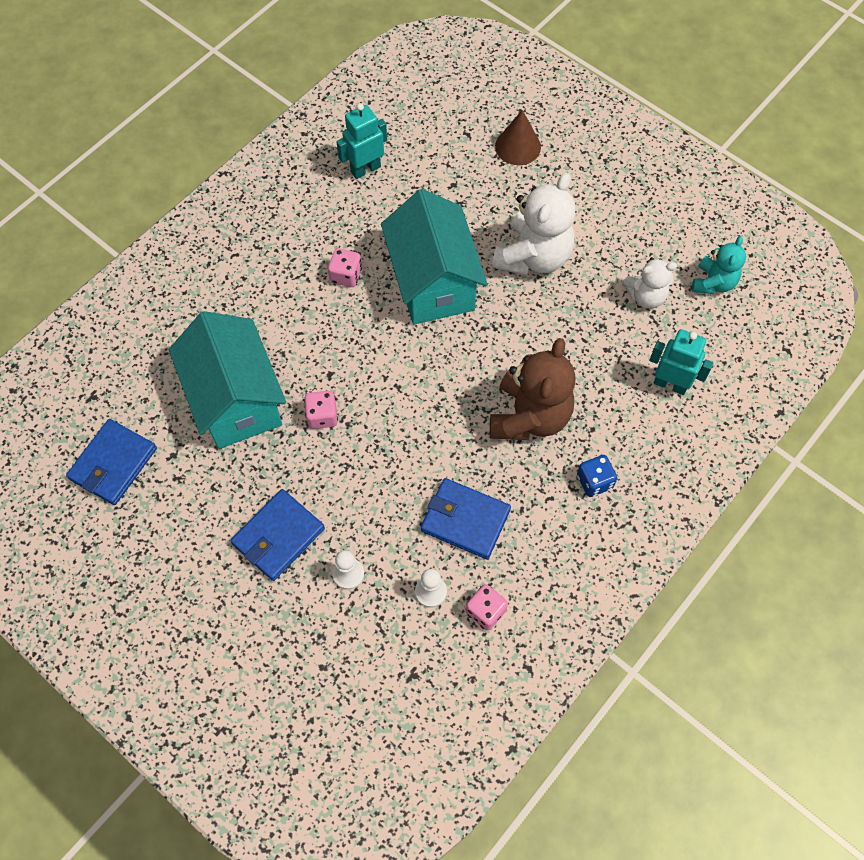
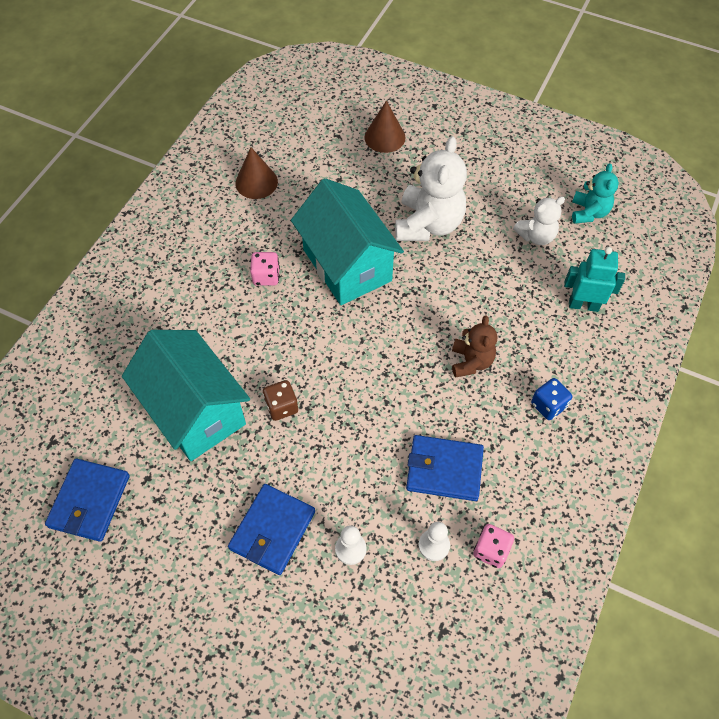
camera: 15 degrees left, 5 degrees down
(322, 416) = (281, 407): pink dice -> brown dice
(365, 169) = (256, 182): turquoise robot -> brown cone
(529, 416) = (471, 361): brown teddy bear -> brown teddy bear, size x0.58

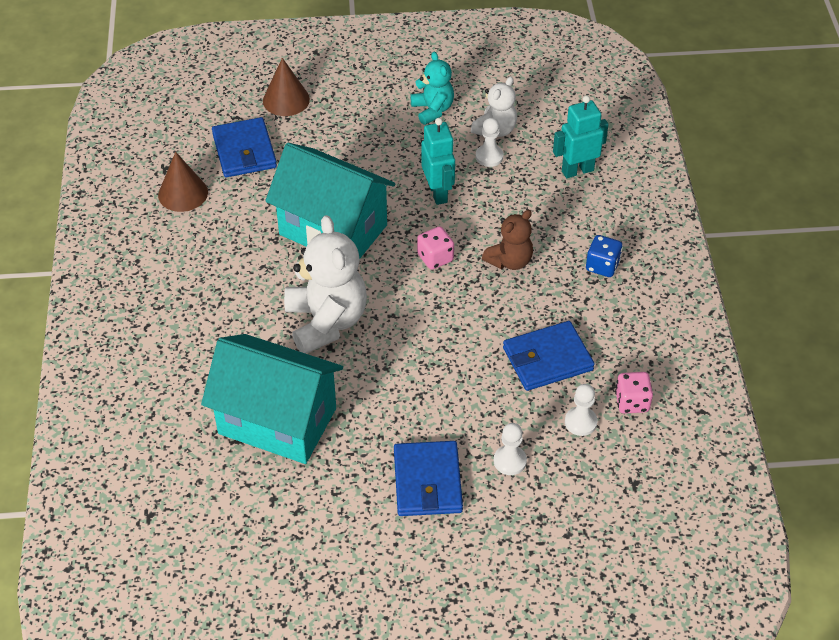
camera: 30 degrees left, 10 degrees down
(90, 501) = (230, 545): blue wallet -> blue wallet (244, 151)
(266, 276) = (259, 274): pink dice -> pink dice (435, 258)
(281, 407) = (359, 378): brown dice -> none
(428, 224) = (386, 161): white teddy bear -> white teddy bear (326, 322)
(452, 271) = (438, 193): none -> turquoise robot
(471, 361) = (509, 261): brown teddy bear -> brown teddy bear turned 75 degrees clockwise
(515, 258) = (489, 156): none -> white pawn
(589, 212) = (529, 90): turquoise teddy bear -> turquoise teddy bear (432, 110)

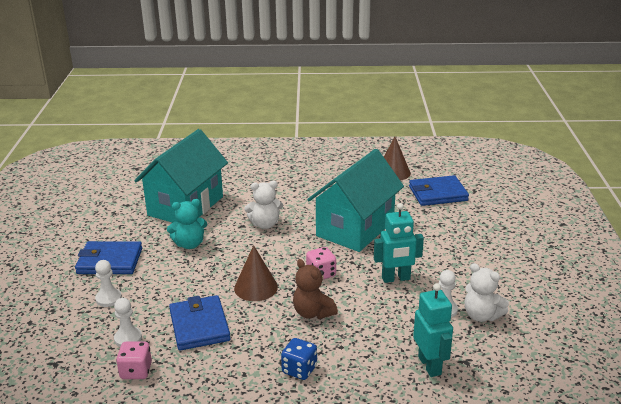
camera: 95 degrees right, 20 degrees down
(286, 100) = (498, 210): brown cone -> brown cone (256, 287)
(326, 322) = (265, 224): white teddy bear -> white teddy bear, size x0.58
(432, 110) = (502, 280): turquoise teddy bear -> turquoise teddy bear (189, 244)

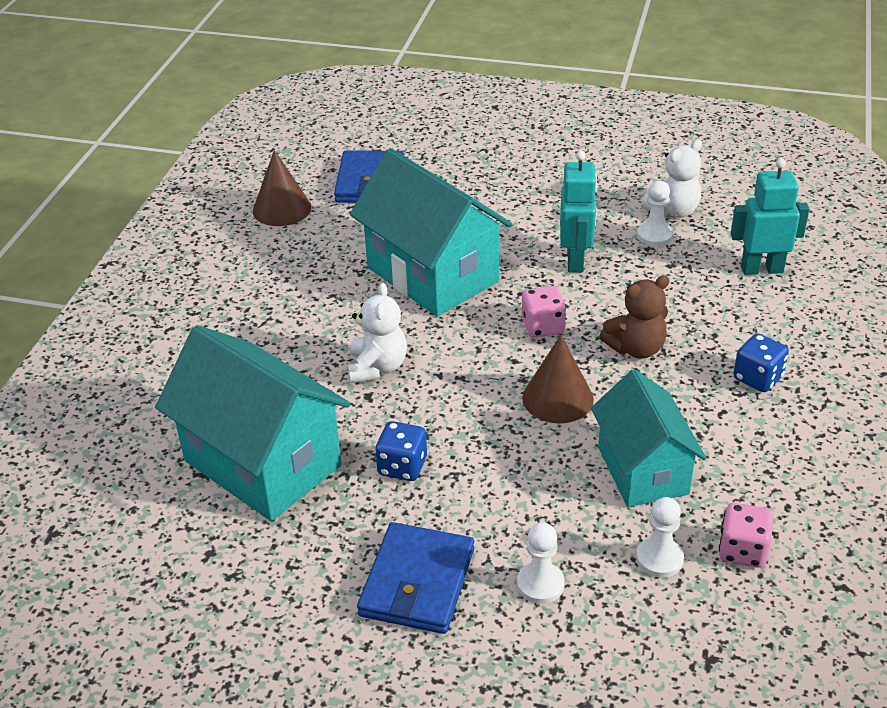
camera: 75 degrees left, 10 degrees up
(189, 244) = (402, 466): turquoise teddy bear -> blue dice
(199, 326) = (642, 470): blue wallet -> turquoise house

